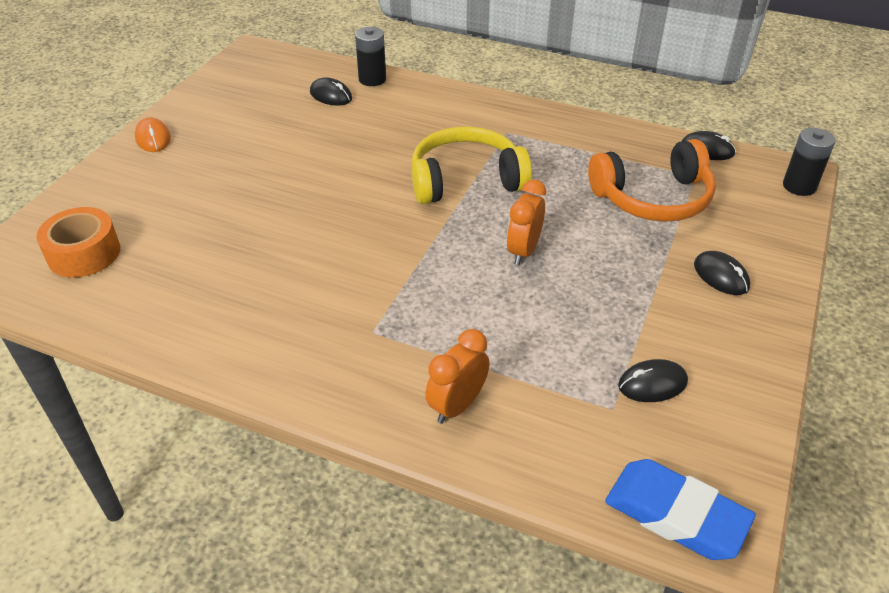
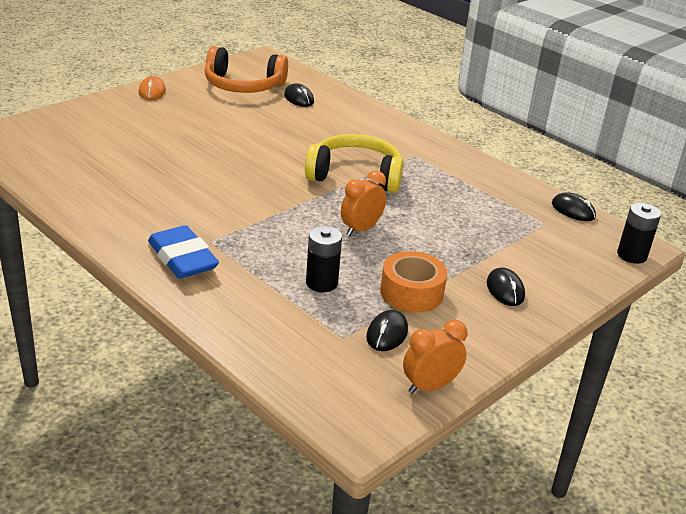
camera: 20 degrees right, 10 degrees down
(84, 253) = (57, 143): orange tape -> orange tape (411, 292)
(372, 79) = (338, 96): black battery -> black battery (321, 283)
(457, 405) = (232, 299): orange clock -> orange clock (430, 386)
(652, 384) = (387, 334): black mouse -> black mouse turned 75 degrees counterclockwise
(653, 198) = (495, 227): orange headphones -> orange headphones (243, 85)
(676, 514) = (334, 408): blue eraser -> blue eraser (183, 258)

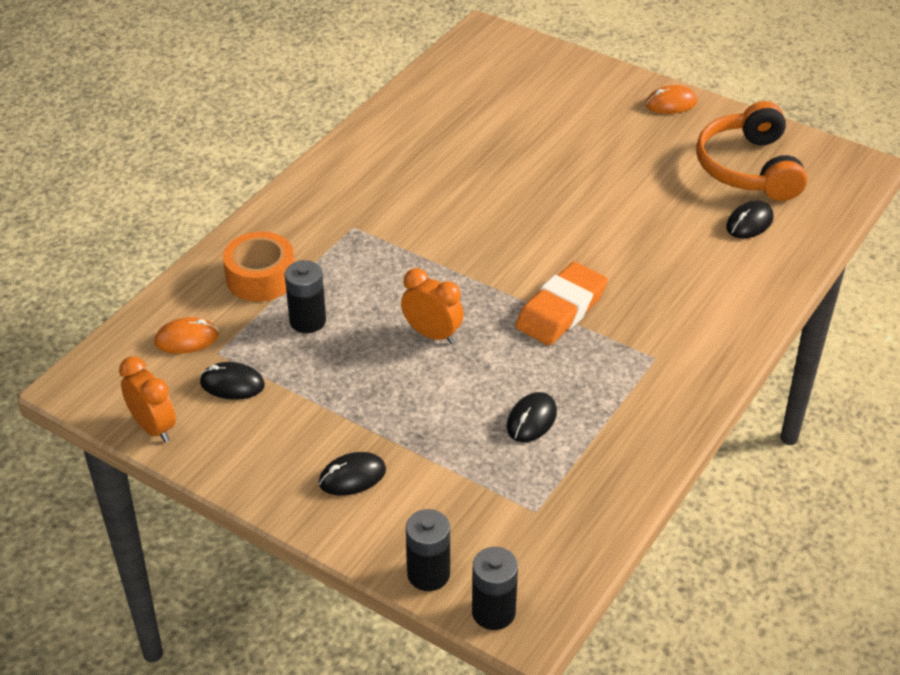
camera: 80 degrees right, 10 degrees up
(183, 258) = (313, 216): blue eraser -> none
(318, 352) = (186, 339): none -> orange mouse
(355, 176) = (561, 310): yellow headphones -> orange eraser
(411, 292) = (315, 394): orange tape -> orange tape (261, 278)
(573, 210) = (590, 542): black mouse -> black mouse (531, 420)
(600, 274) = (428, 574): none -> black battery

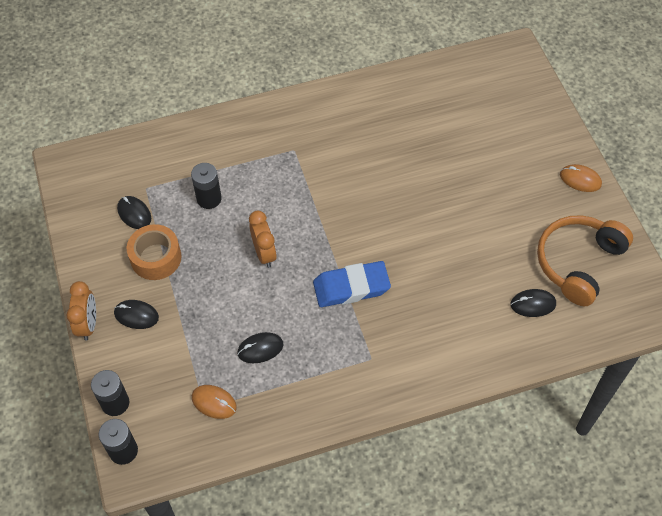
camera: 40 degrees right, 15 degrees up
(153, 427) = (74, 214): orange clock -> orange clock (88, 324)
(186, 339) = (139, 168): orange mouse -> orange mouse (214, 402)
(261, 278) = (212, 153): orange tape -> orange tape (156, 258)
(561, 310) = (351, 287): orange eraser -> blue eraser

